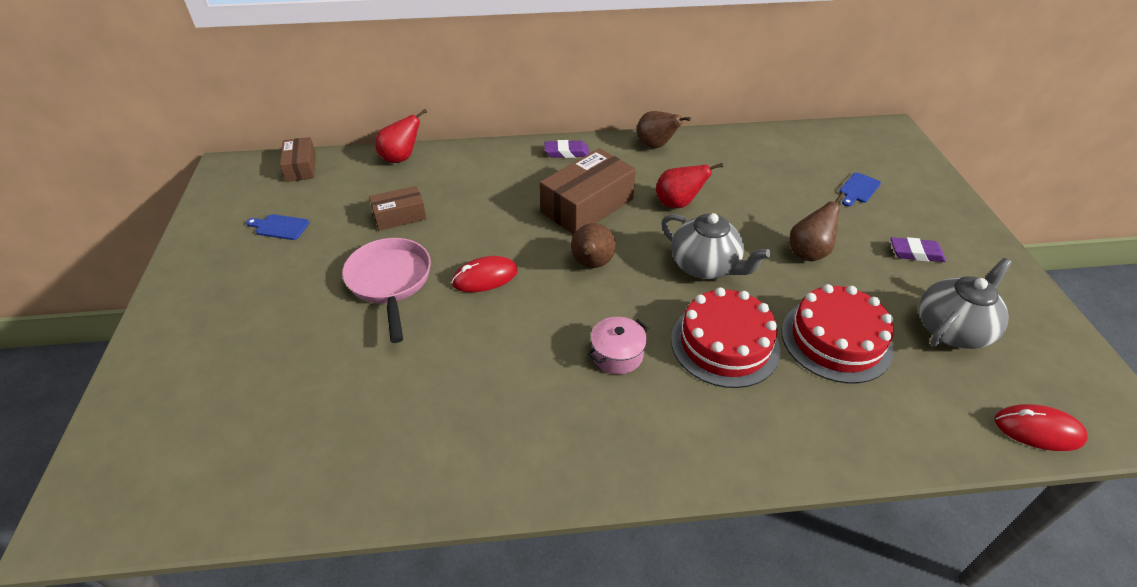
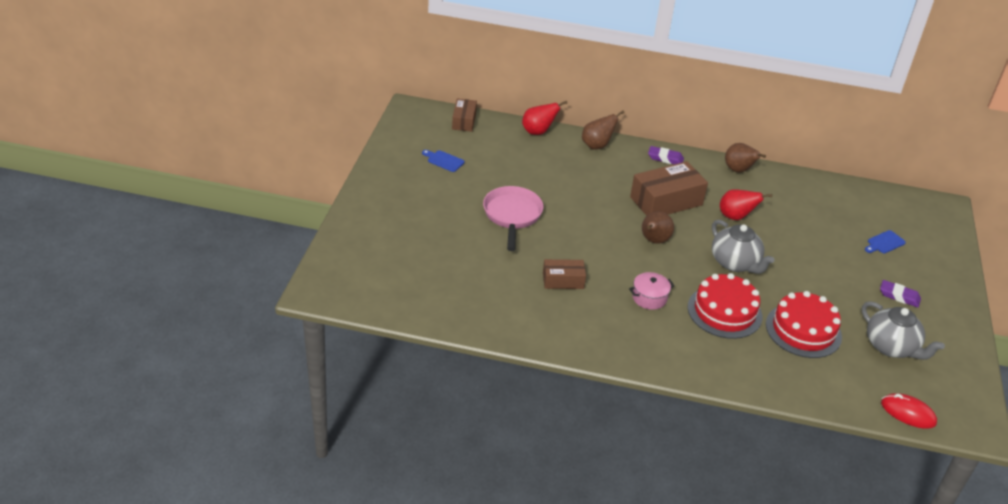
camera: 15 degrees right, 5 degrees down
(400, 216) = (528, 174): brown box -> brown box (563, 280)
(485, 277) = (577, 229): red mouse -> none
(809, 252) = (817, 274): brown pear -> brown pear (597, 146)
(952, 329) = (891, 347): grey teapot -> grey teapot turned 75 degrees clockwise

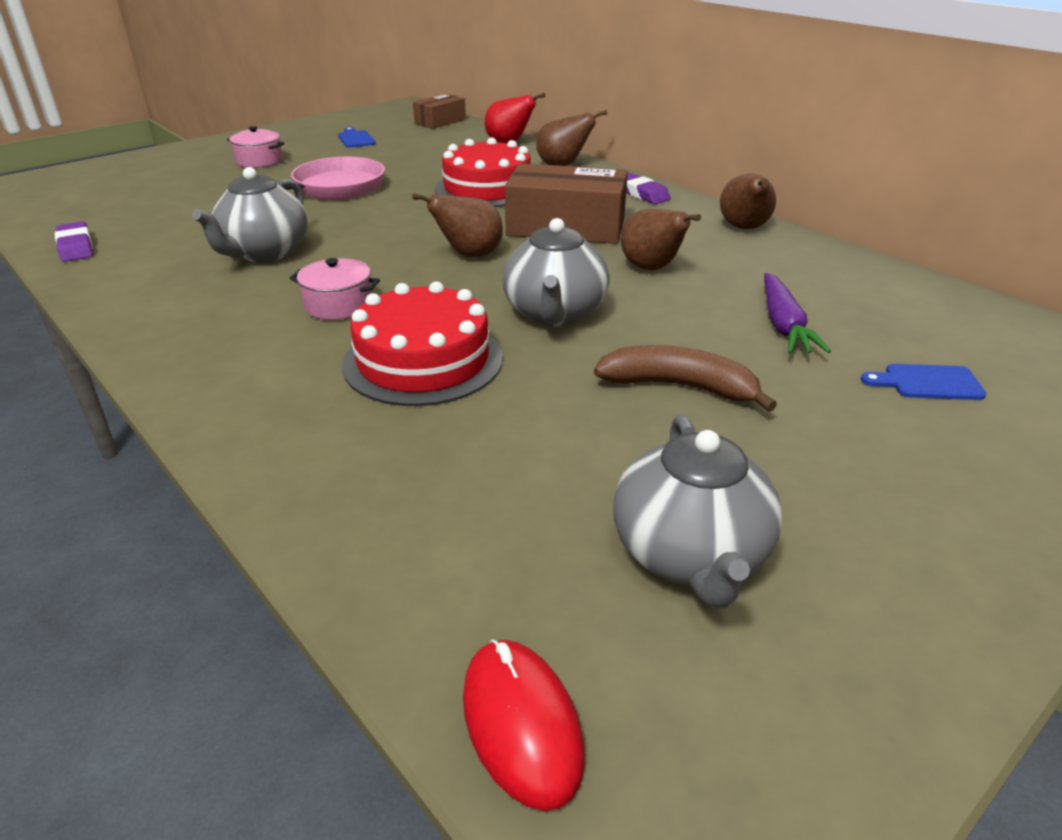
camera: 40 degrees right, 5 degrees down
(425, 206) = (259, 161): none -> pink pot
(563, 280) = (264, 253): brown box -> grey teapot
(735, 217) = (652, 268): red pear -> brown pear
(803, 330) = (524, 441): red cake -> red cake (487, 188)
(816, 232) = (783, 325): none -> purple carrot
(819, 282) = (679, 387): none -> brown banana
(899, 296) = (848, 474): purple eraser -> purple eraser (76, 247)

